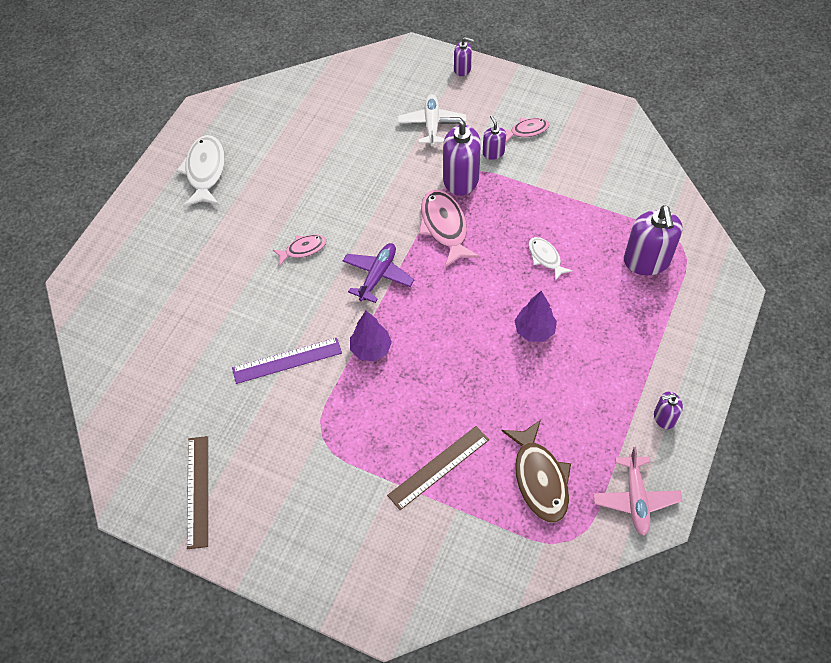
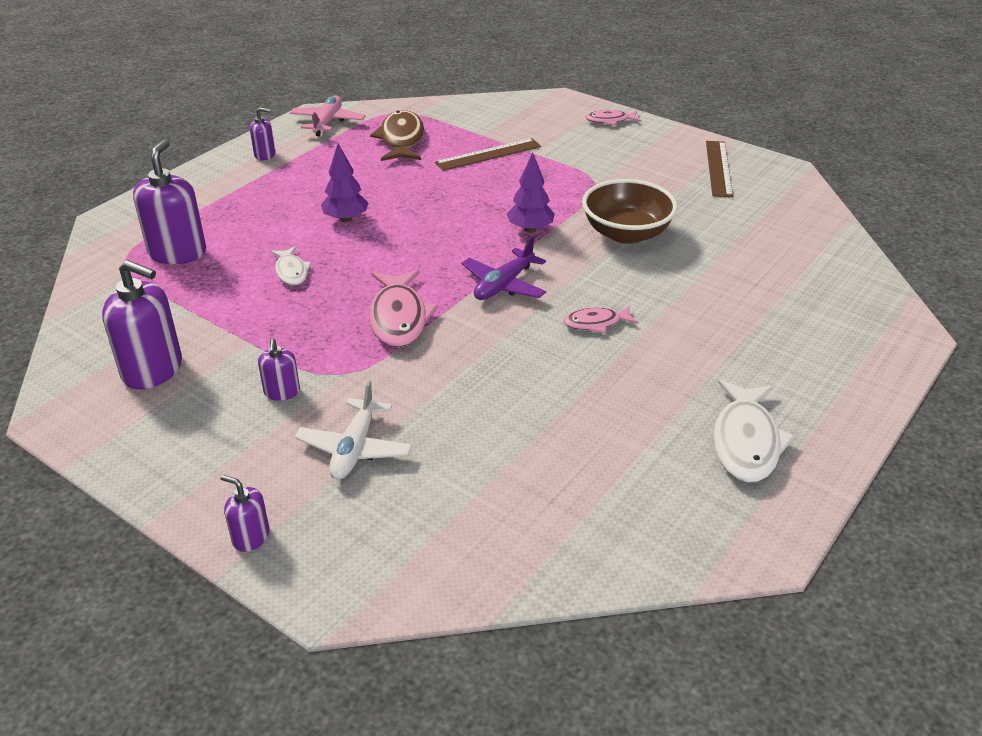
camera: 170 degrees left, 20 degrees down
(287, 360) = (626, 233): purple ruler -> brown bowl
(460, 179) = (349, 366): purple soap dispenser -> purple soap dispenser (153, 370)
(526, 130) = (211, 413): pink fish -> pink fish (610, 121)

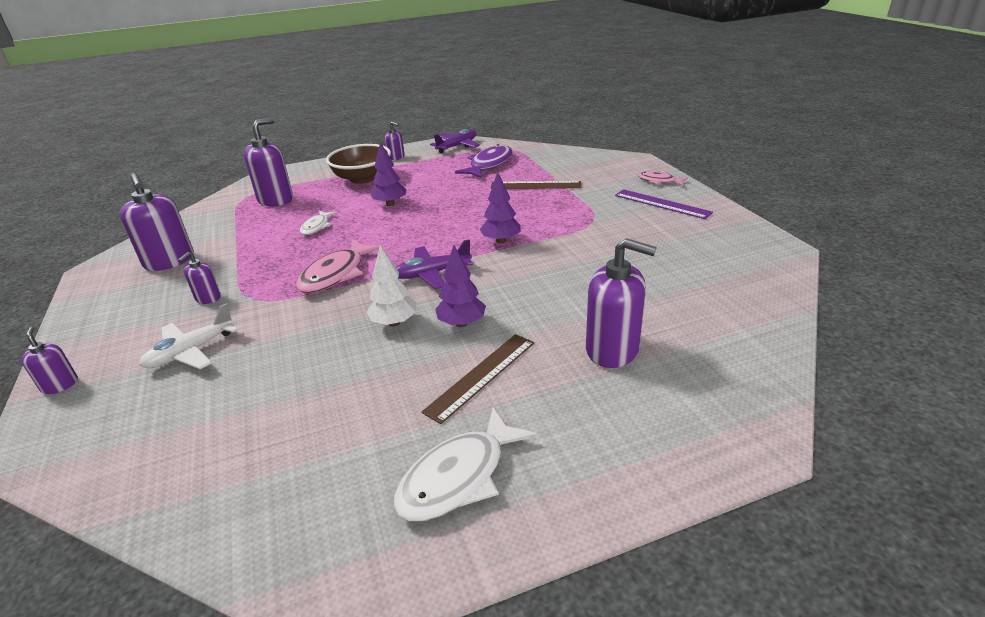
camera: 35 degrees right, 5 degrees down
(327, 122) = (457, 146): pink plane -> purple plane
(401, 139) = (489, 164): brown fish -> purple fish
(531, 345) = (394, 323): none -> white tree
(596, 323) = (462, 323): pink fish -> purple tree
(626, 233) = (572, 263): brown bowl -> brown bowl (362, 178)
(640, 147) = (662, 204): none -> purple ruler
(719, 168) = (715, 234): brown ruler -> brown ruler (481, 376)
(747, 302) = (612, 349): none -> purple soap dispenser

